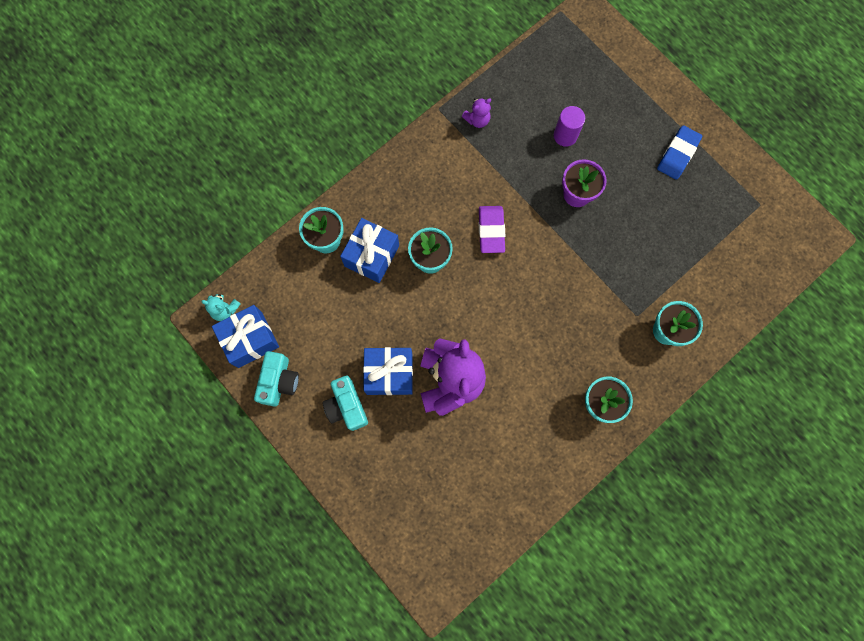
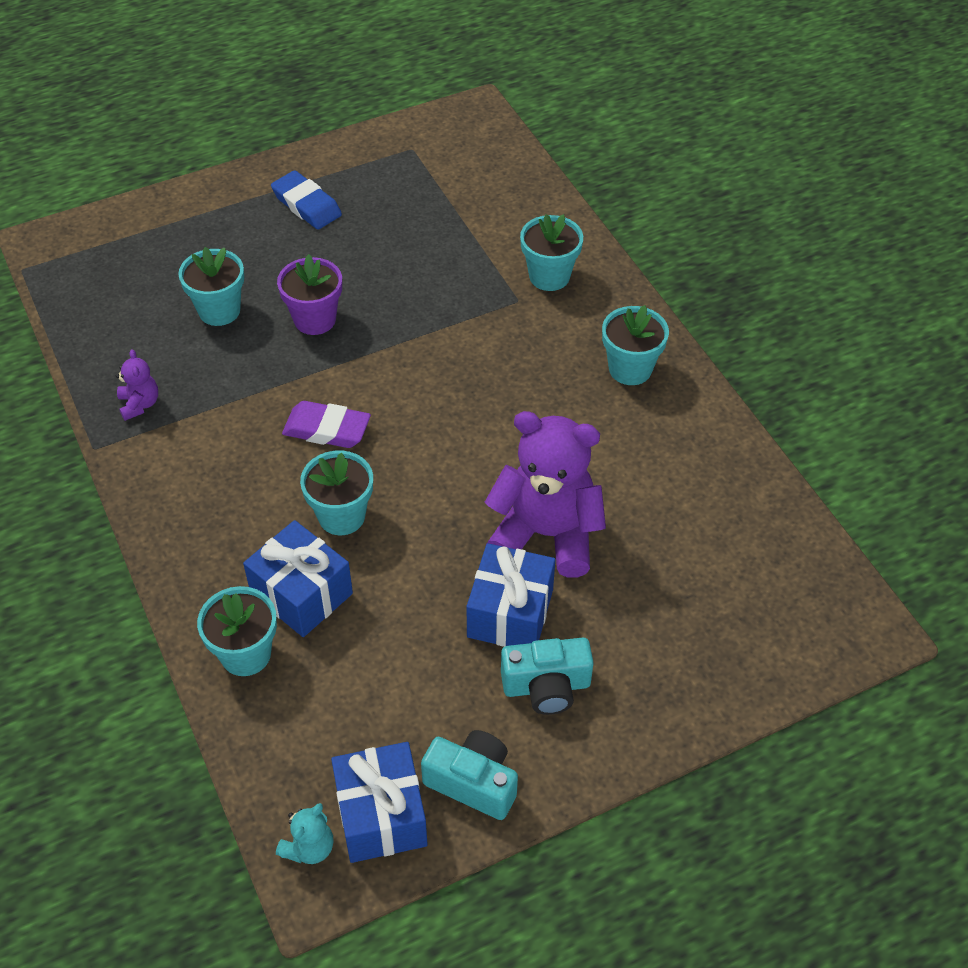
camera: 75 degrees left, 25 degrees down
(565, 135) = (219, 310): purple cylinder -> turquoise flower pot

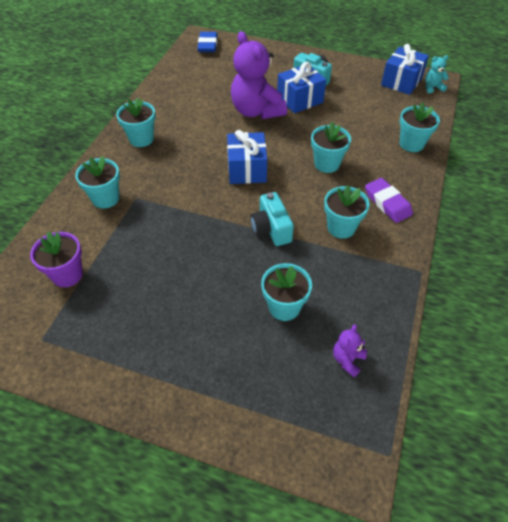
camera: 135 degrees left, 0 degrees up
(139, 404) = (378, 279): purple teddy bear -> purple teddy bear (347, 360)
(235, 435) = (341, 227): none -> turquoise flower pot
(301, 594) = (371, 149): blue gift -> blue gift (247, 169)
(307, 205) = (154, 347): blue eraser -> blue eraser (208, 45)
(315, 319) = (239, 261): purple flower pot -> purple flower pot (67, 274)
(327, 429) = (295, 201): purple eraser -> purple eraser (387, 203)
(473, 782) = (363, 73): turquoise camera -> turquoise camera (271, 229)

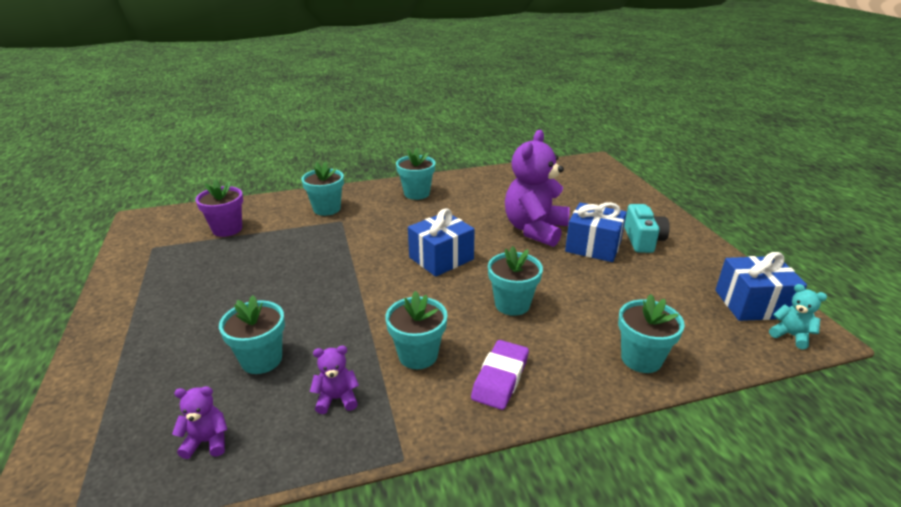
camera: 55 degrees right, 20 degrees down
(208, 45) = (590, 169): blue eraser -> none
(271, 229) = (369, 306): turquoise camera -> none
(353, 281) = (337, 399): none -> purple teddy bear

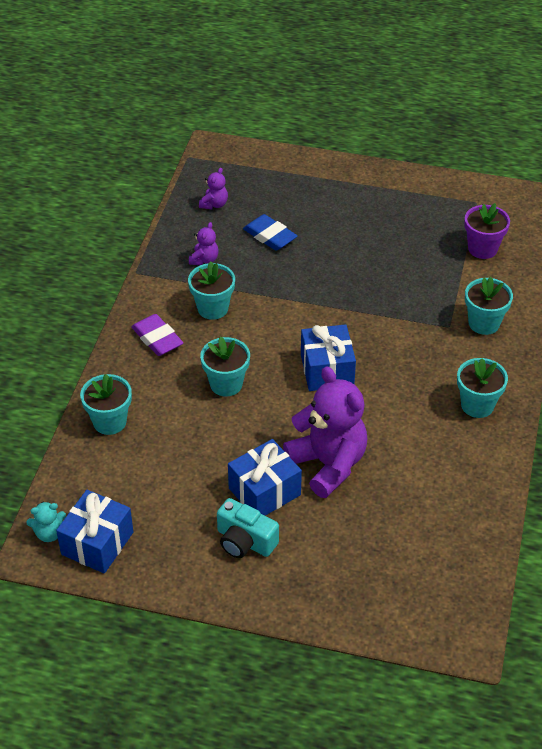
camera: 120 degrees right, 15 degrees up
(261, 360) = (270, 236): turquoise flower pot -> blue eraser

